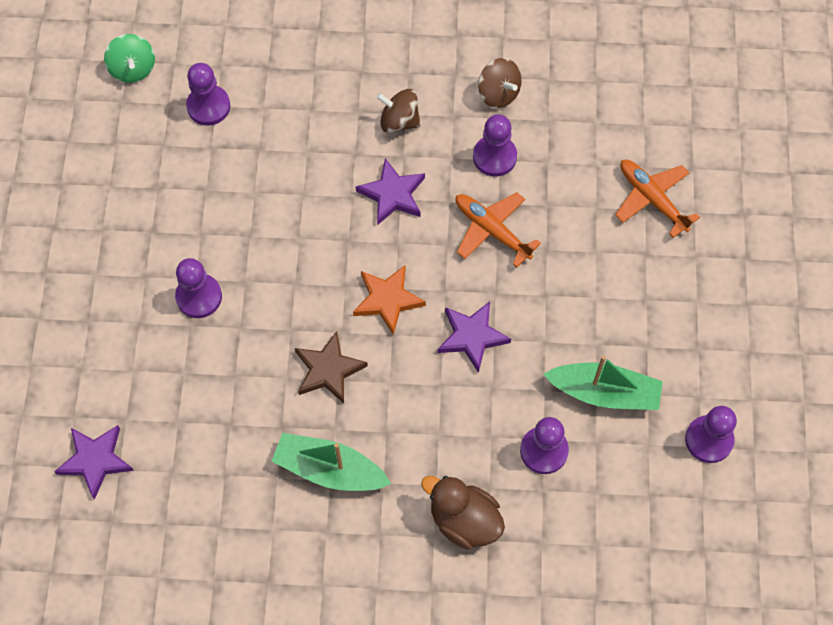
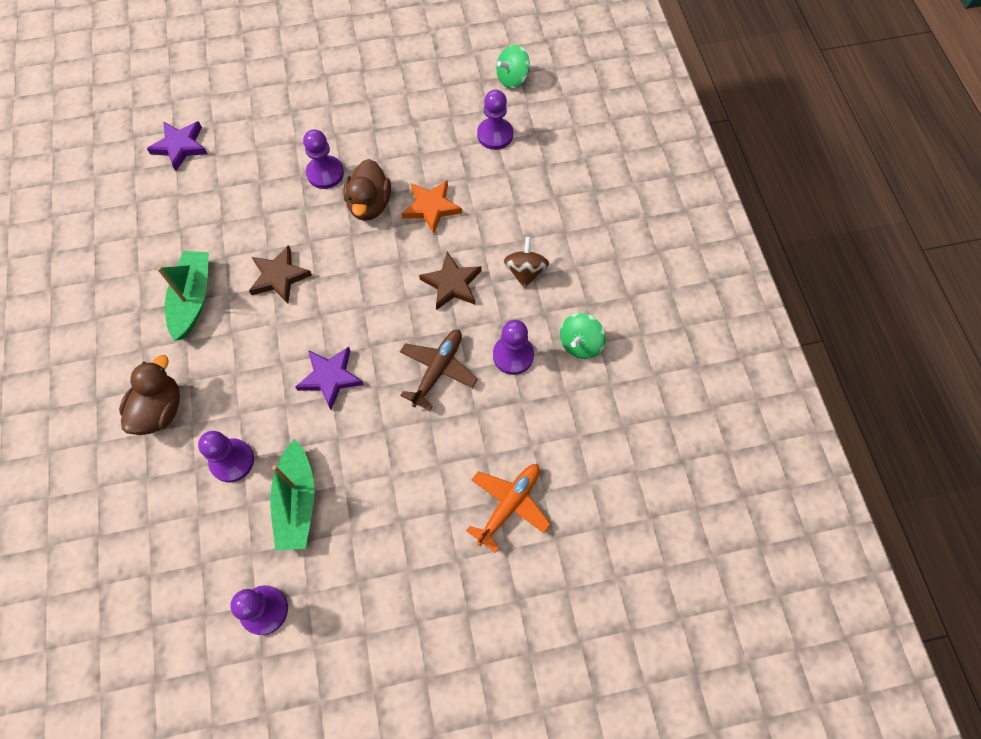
camera: 75 degrees right, 0 degrees up
(261, 257) = (369, 204): none -> brown duck
(387, 300) = (351, 304): orange star -> orange star (431, 207)
(392, 194) = (452, 284): purple star -> brown star
(492, 231) = (437, 370): orange plane -> brown plane
(498, 93) = (580, 344): brown spinning top -> green spinning top

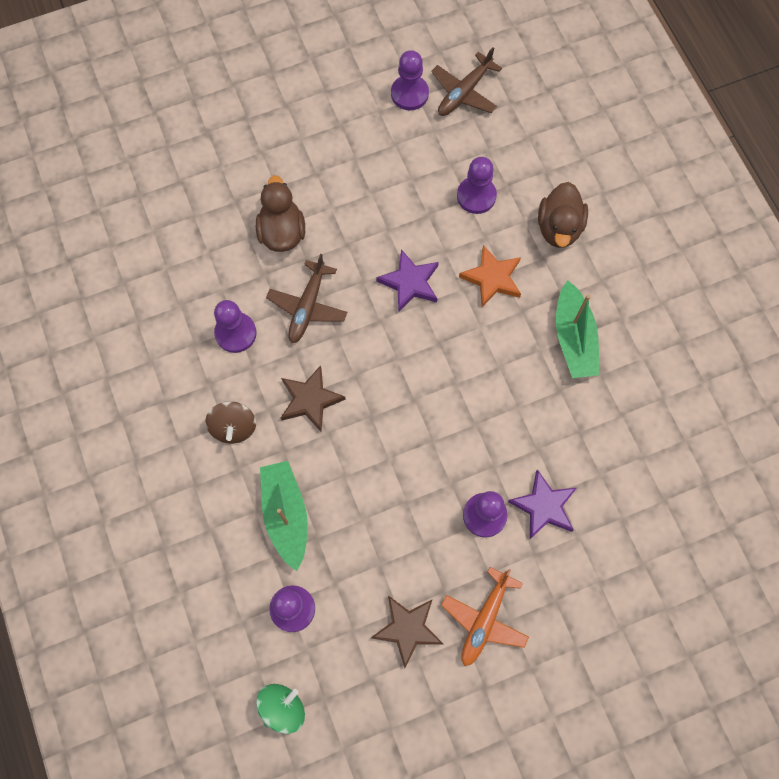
camera: 170 degrees right, 5 degrees up
(180, 146) = (668, 523): purple star -> purple star (544, 506)
(198, 600) = (464, 92): none -> brown plane
(279, 277) = (494, 377): brown star -> brown star (407, 629)
(297, 502) = (408, 173): green boat -> green boat (286, 515)
(369, 204) = (421, 482): brown duck -> brown duck (282, 232)
(431, 207) = (351, 490): orange star -> orange star (492, 278)
(509, 505) = (223, 199): orange plane -> orange plane (484, 619)
(580, 344) = (169, 356): green spinning top -> none

